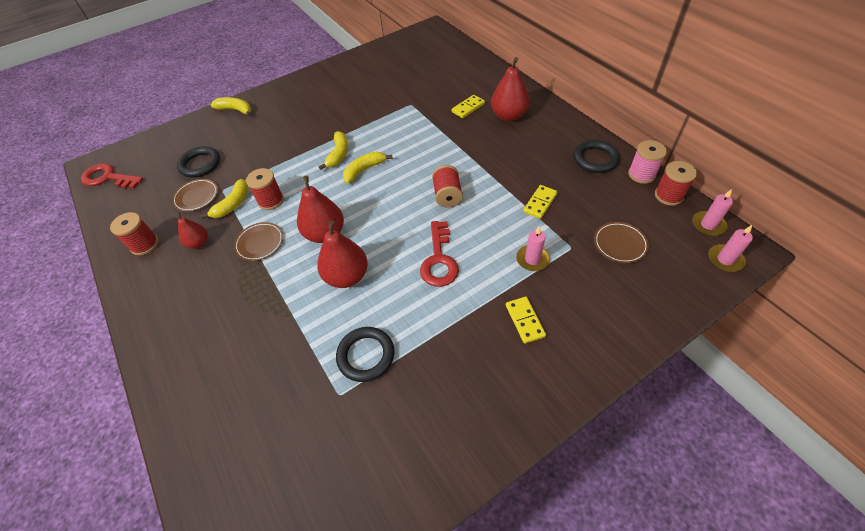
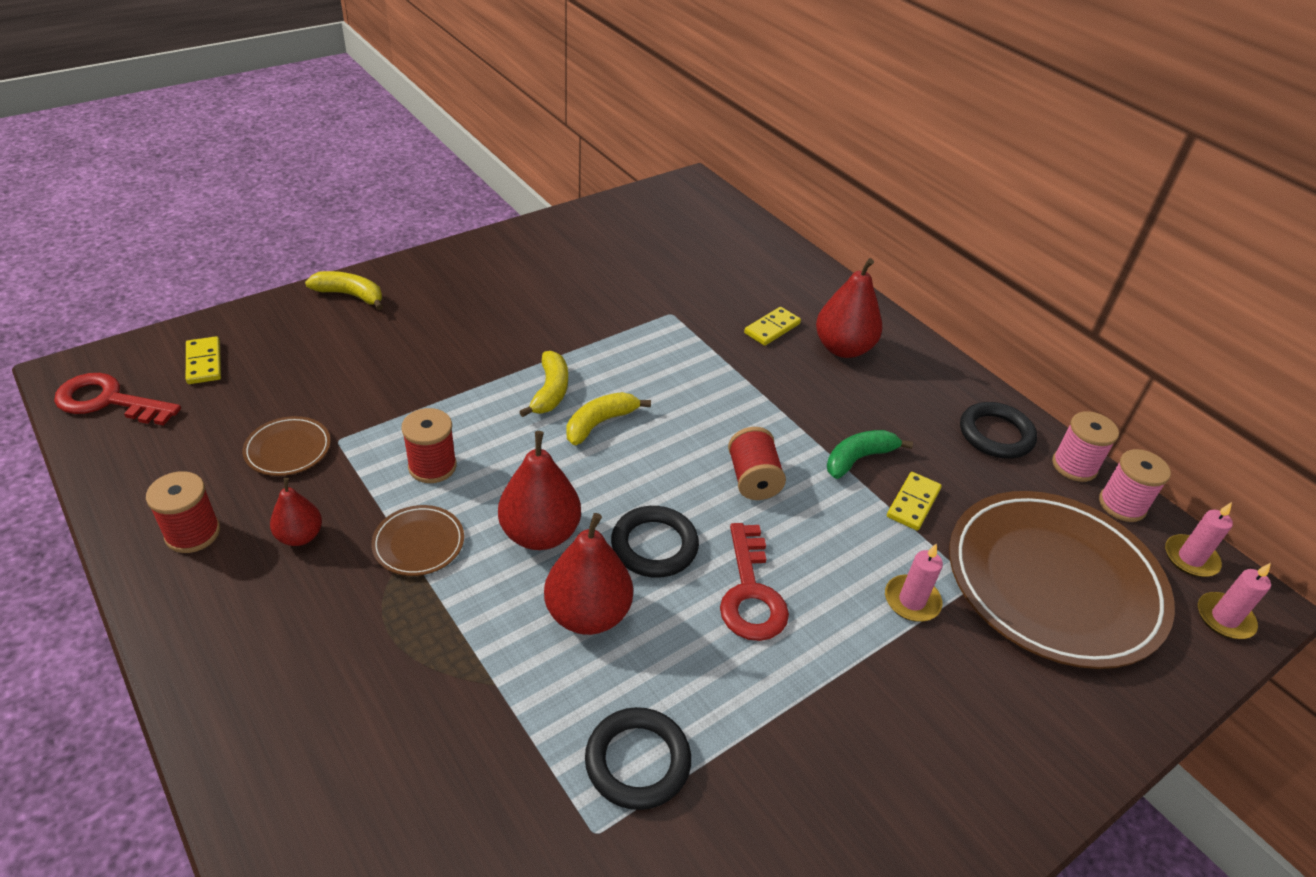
camera: 10 degrees left, 10 degrees down
(200, 164) = (290, 390): black ring -> black ring (654, 545)
(233, 204) = (360, 468): yellow banana -> none
(510, 179) = (858, 459): none -> green banana
(524, 321) = (911, 708): yellow domino -> yellow domino (204, 363)
(620, 244) = (1054, 582): brown plate -> brown plate, size x2.45
(668, 195) = (1122, 505): red spool -> pink spool

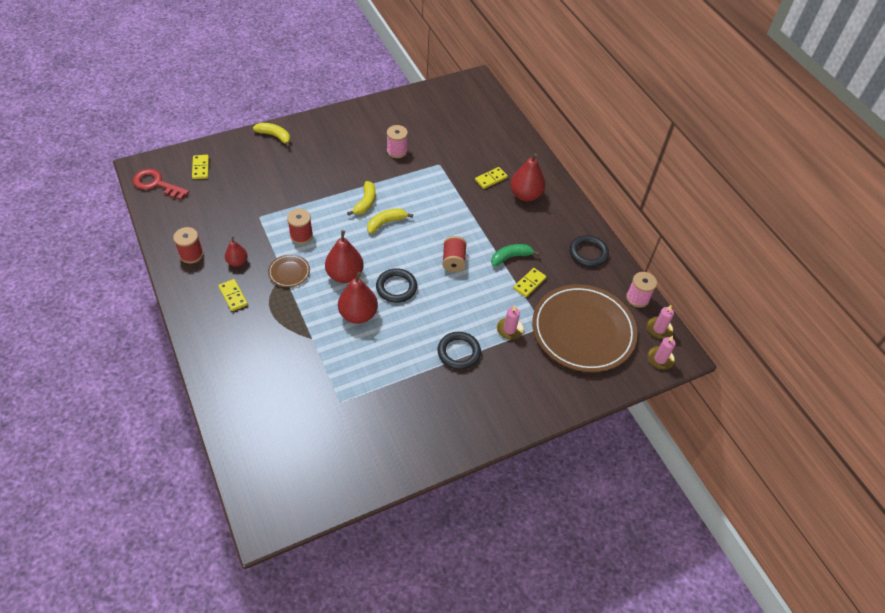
camera: 10 degrees right, 10 degrees up
(288, 449) = (236, 218): brown plate -> none
(297, 612) = (233, 296): none -> yellow domino
(637, 761) = (364, 378): black ring -> black ring (459, 352)
(750, 592) = (435, 315): red key -> none
(1074, 466) = (622, 275): pink spool -> pink spool (397, 151)

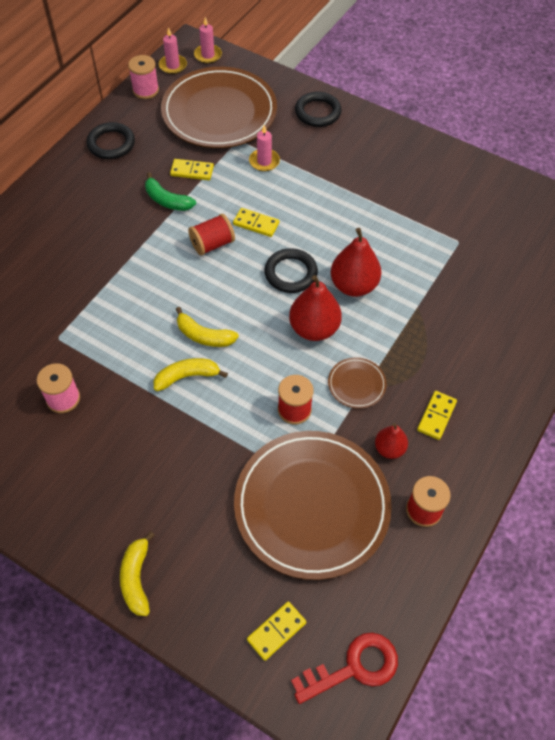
camera: 120 degrees left, 5 degrees up
(156, 184) = (353, 667): red key -> red key turned 105 degrees counterclockwise
(242, 212) = (312, 506): none -> brown plate
(459, 352) = (324, 185): black ring -> black ring (317, 112)
(491, 179) = (49, 272): yellow domino -> yellow domino (256, 224)
(525, 195) = (55, 229): red pear -> none

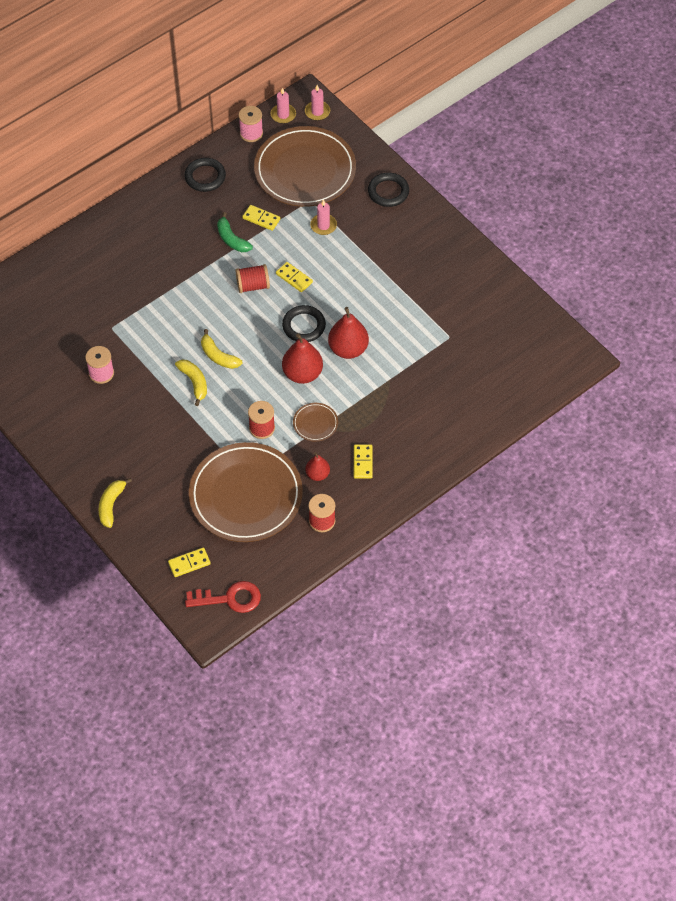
camera: 20 degrees right, 0 degrees up
(187, 376) = (194, 382): yellow banana -> yellow banana turned 60 degrees clockwise
(436, 416) = (363, 462): yellow domino -> yellow domino turned 45 degrees counterclockwise

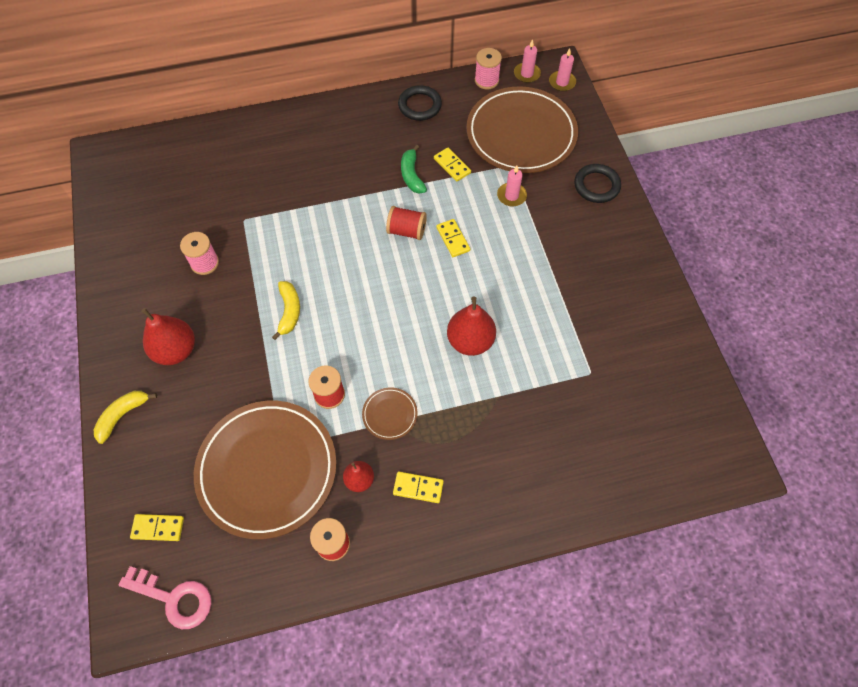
camera: 25 degrees right, 5 degrees up
(218, 356) = (330, 292): yellow banana -> none
(229, 598) = (173, 598): red key -> pink key
(302, 373) = (406, 349): red pear -> red pear (176, 350)
(304, 326) = (436, 295): black ring -> none
(363, 462) = (418, 488): yellow domino -> yellow domino turned 75 degrees clockwise

